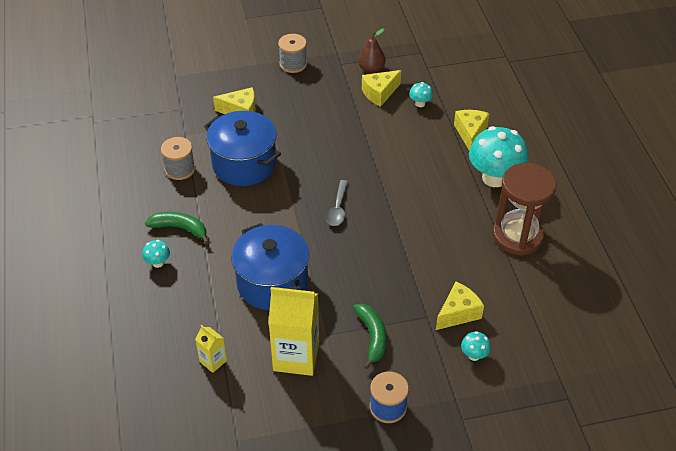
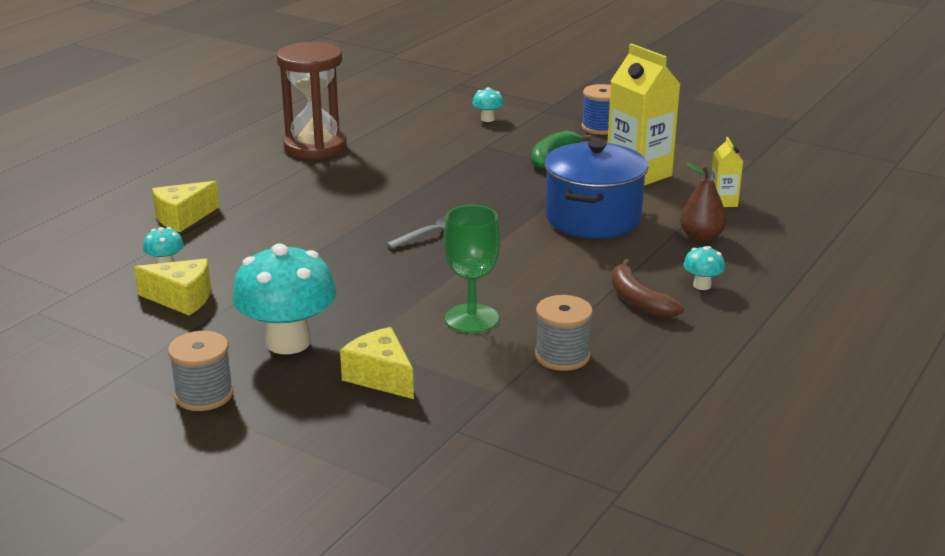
camera: 135 degrees left, 20 degrees down
(180, 228) = (638, 300): green banana -> brown banana
(244, 164) = (471, 319): blue pot -> green goblet
(371, 69) = (131, 328): brown pear -> brown pear (701, 237)
(458, 313) = (457, 138): yellow cheese -> none
(494, 178) = (244, 182): turquoise mushroom -> turquoise mushroom (288, 342)

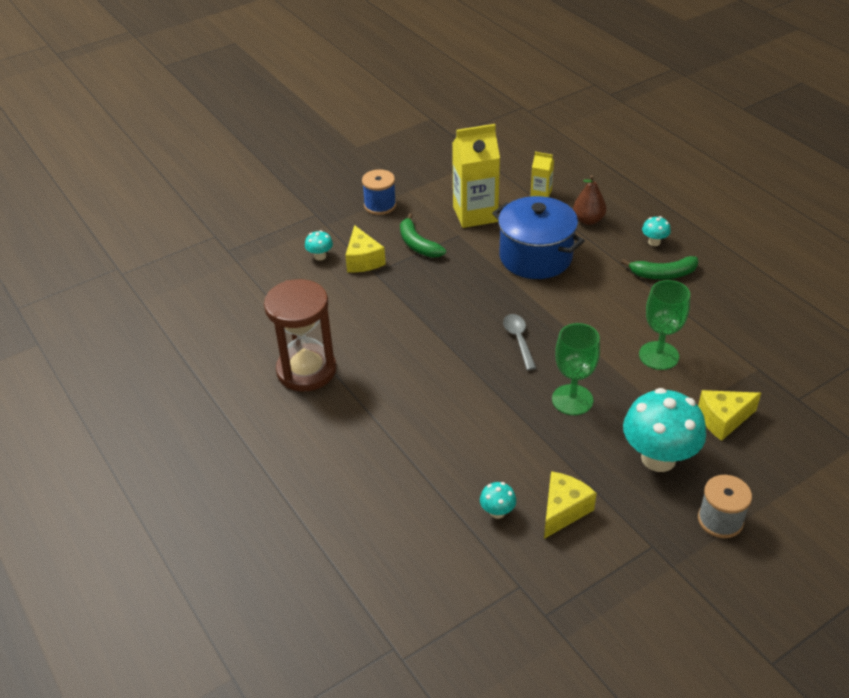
camera: 65 degrees left, 15 degrees up
(183, 218) = (407, 486): yellow cheese -> yellow cheese (363, 260)
(356, 278) = (572, 400): none -> green goblet
(562, 356) = (722, 328): grey spool -> none
(638, 300) = (663, 274): brown banana -> green banana

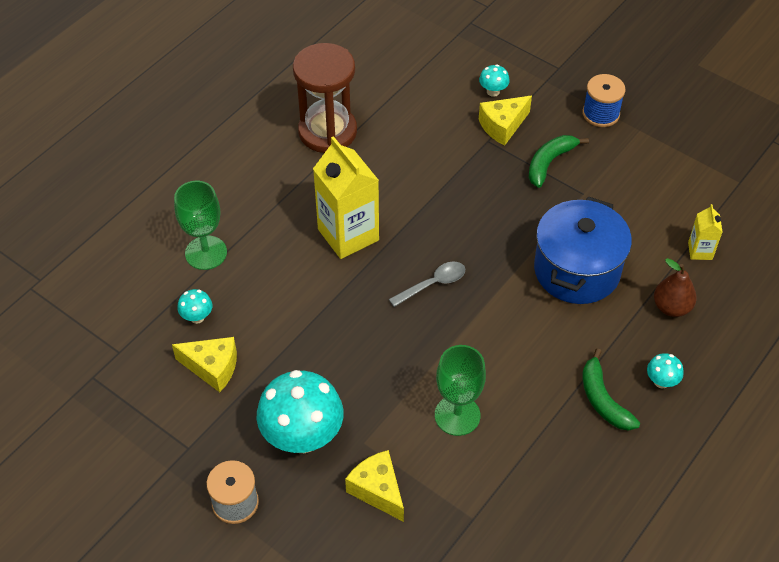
camera: 70 degrees right, 10 degrees up
(475, 214) = (627, 199): yellow carton -> yellow carton (348, 235)
(572, 400) = (361, 348): green goblet -> green goblet (206, 253)

